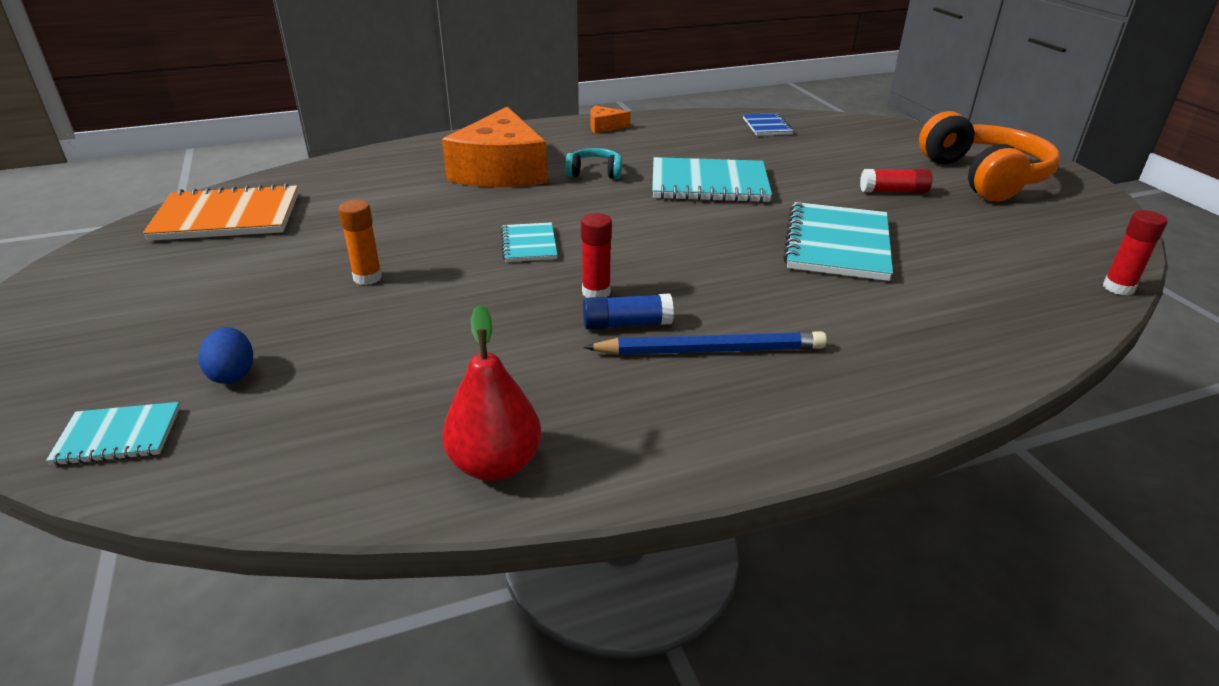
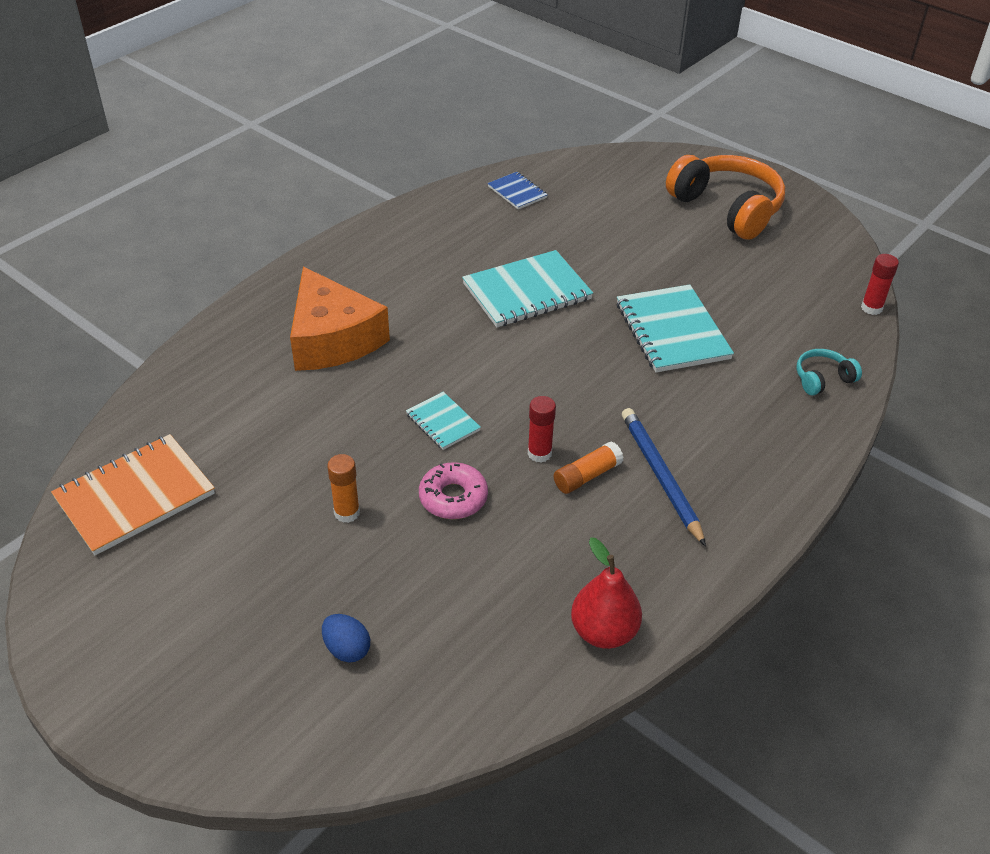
camera: 30 degrees left, 10 degrees up
(118, 436) = (326, 737): turquoise notebook -> none
(473, 298) = (453, 497): none -> pink donut
(595, 173) = (419, 311): turquoise headphones -> turquoise headphones (822, 379)
(604, 127) = (372, 240): orange cheese -> none
(627, 324) = (587, 476): blue glue stick -> orange glue stick
(710, 350) = (661, 476): blue pencil -> blue pencil turned 75 degrees counterclockwise
(893, 191) = (673, 250): red glue stick -> none

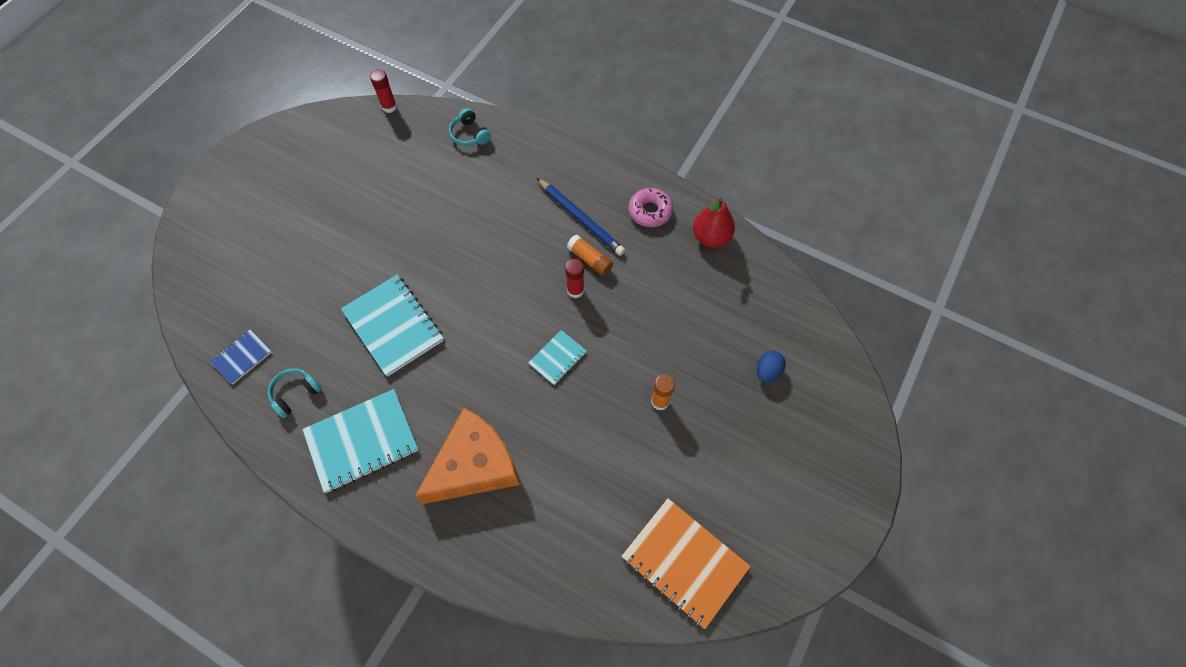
camera: 100 degrees left, 20 degrees up
(453, 497) = (629, 336): pink donut -> pink donut (650, 211)
(464, 223) = (295, 393): none -> turquoise headphones
(661, 476) = (580, 218): blue pencil -> blue pencil turned 105 degrees counterclockwise
(672, 331) = (431, 222): turquoise notebook -> turquoise notebook (362, 441)
(727, 208) = (265, 194): orange headphones -> none

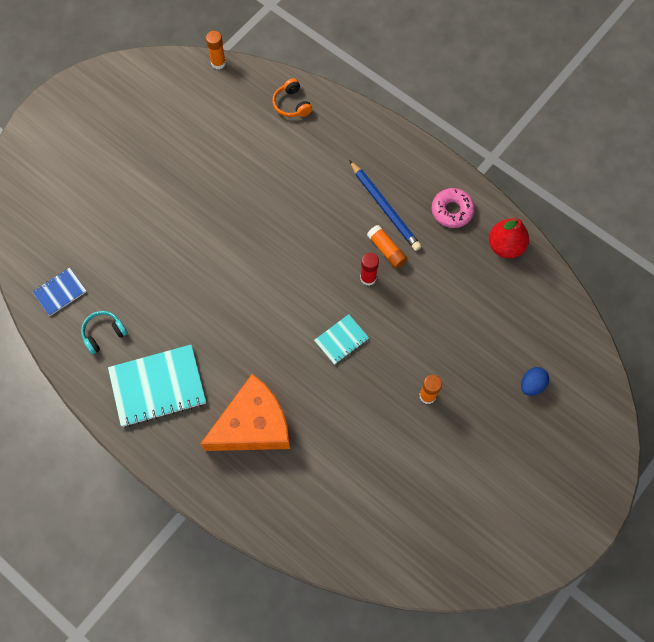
camera: 10 degrees right, 5 degrees up
(389, 107) = (218, 63): red glue stick -> orange glue stick
(393, 326) = (197, 285): turquoise notebook -> none
(469, 135) = (291, 104): turquoise headphones -> orange headphones
(684, 562) = (422, 541): orange notebook -> none

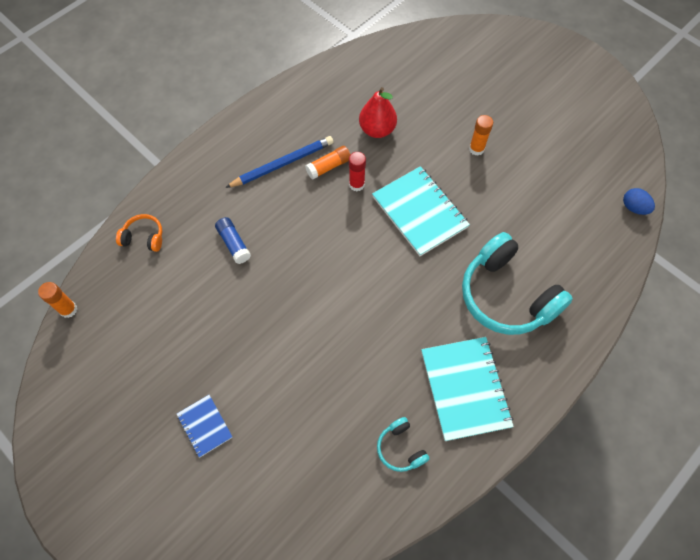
camera: 85 degrees left, 5 degrees down
(60, 292) = (344, 502): blue notebook -> blue notebook (204, 426)
(253, 425) = (506, 296): orange cheese -> turquoise headphones
(291, 104) = (144, 237): orange headphones -> orange headphones turned 150 degrees counterclockwise
(291, 177) = (234, 244): none -> blue glue stick
(341, 340) = (419, 212): turquoise notebook -> turquoise notebook, size x1.90
(452, 211) = (294, 111): pink donut -> none
(505, 246) = (335, 76): red pear -> red pear (377, 130)
(532, 384) = (467, 74): blue egg -> blue egg (634, 208)

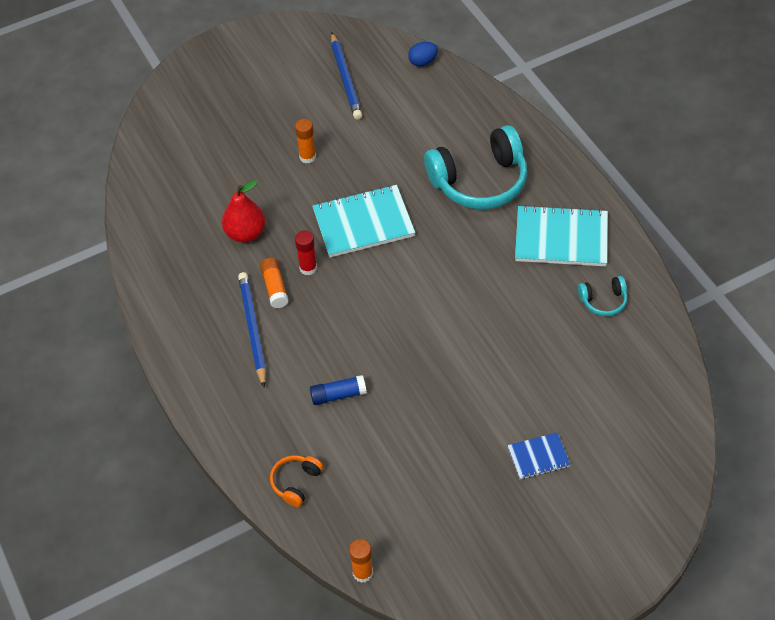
camera: 70 degrees left, 10 degrees down
(580, 151) = (345, 79): none -> blue pencil

